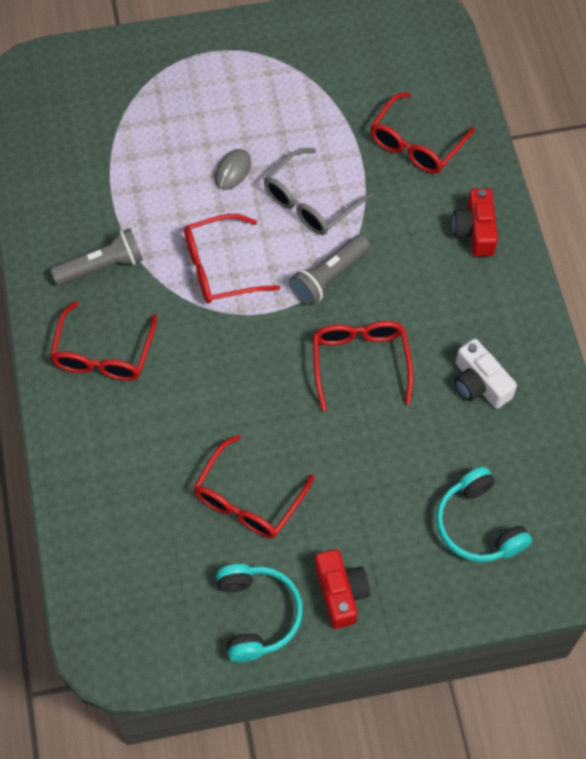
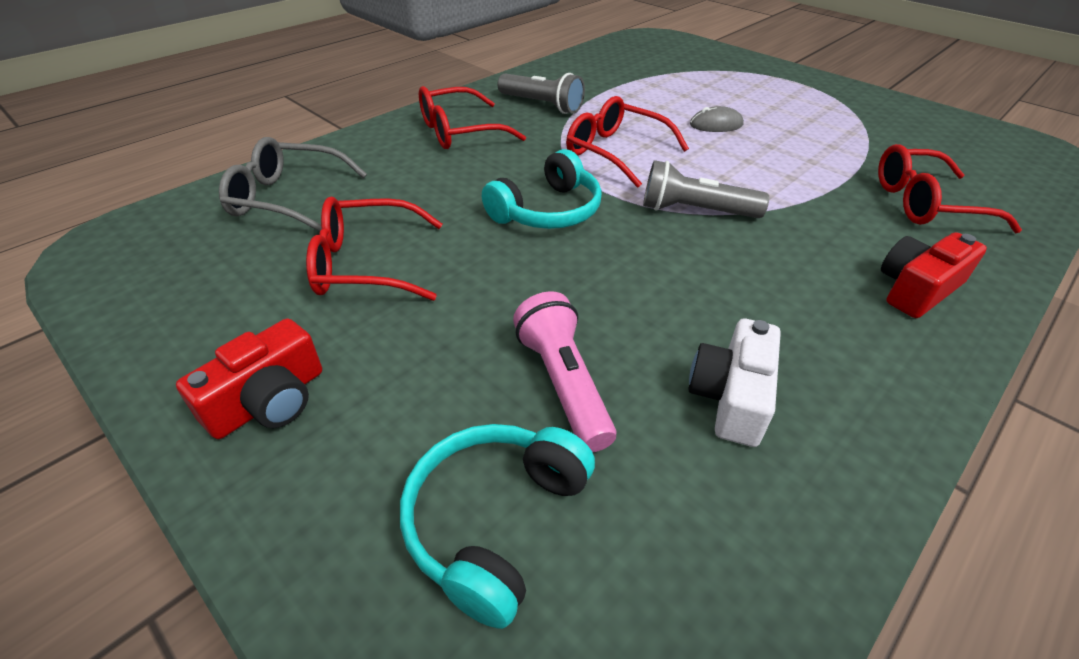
camera: 55 degrees right, 20 degrees down
(257, 615) = (197, 335): turquoise headphones -> turquoise headphones (547, 211)
(310, 202) = (753, 170): grey glasses -> grey glasses (287, 198)
(360, 362) = (626, 273): red glasses -> none
(421, 451) = (563, 384): none -> pink flashlight

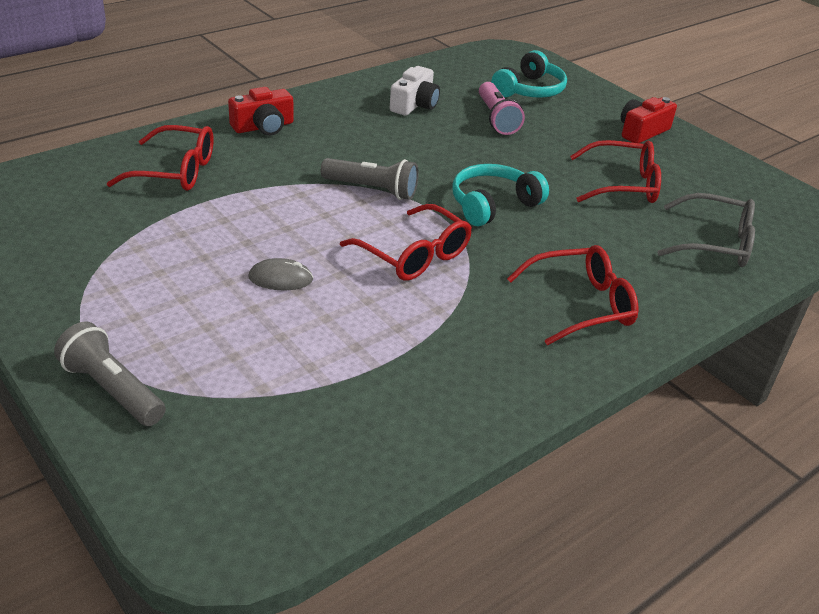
camera: 175 degrees left, 5 degrees down
(542, 105) = (481, 340): grey flashlight -> grey flashlight (113, 390)

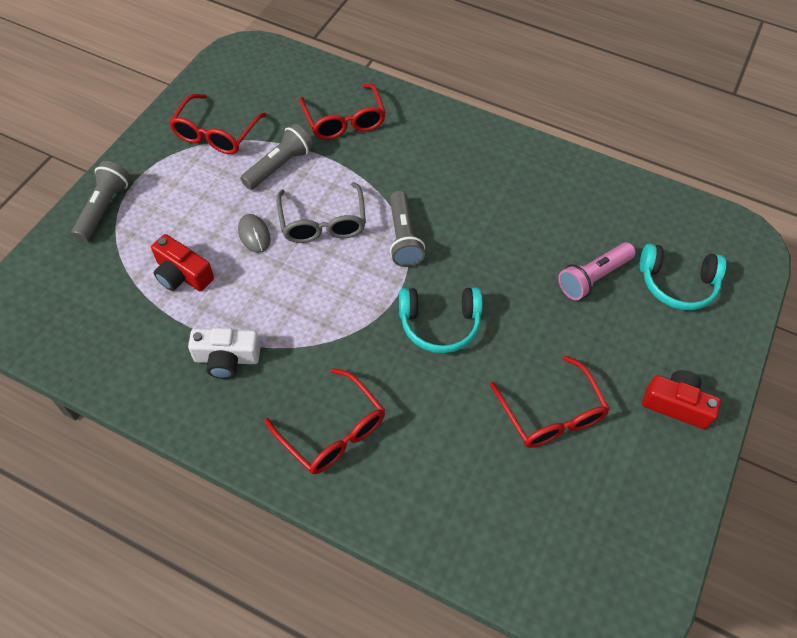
camera: 65 degrees right, 20 degrees up
(194, 231) = (279, 166): none -> grey flashlight
(263, 127) = (443, 136): red camera -> red camera (182, 274)
(414, 104) = (565, 211): white camera -> white camera (226, 358)
(414, 255) = (330, 298): red glasses -> red glasses (216, 134)
(493, 205) = (439, 324): turquoise headphones -> turquoise headphones turned 150 degrees clockwise
(715, 243) = (500, 519): grey glasses -> grey glasses (322, 223)

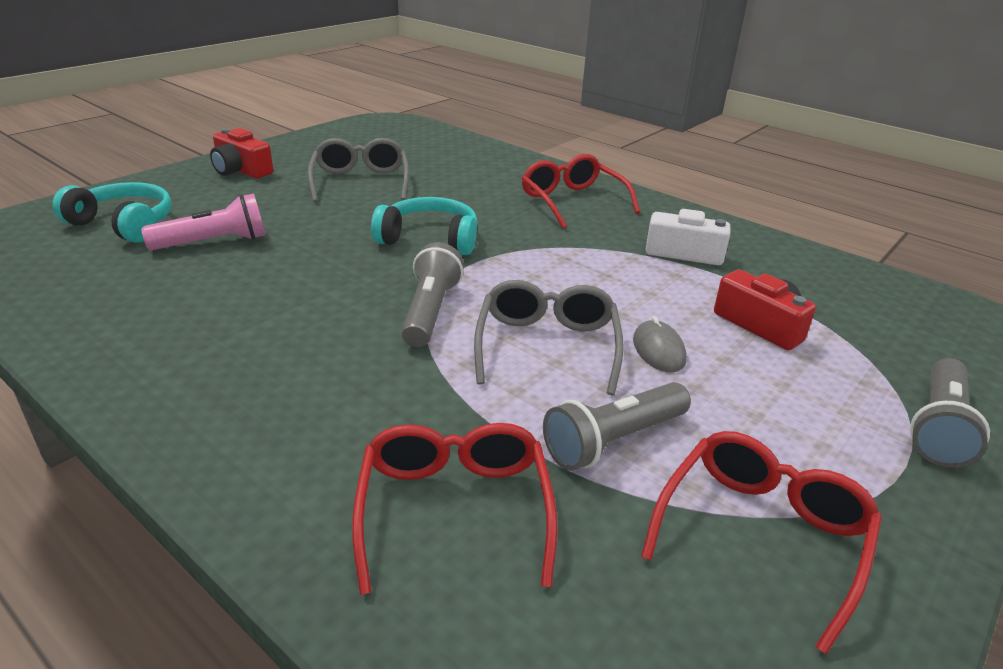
camera: 165 degrees left, 25 degrees down
(551, 414) = (360, 181): red glasses -> grey glasses

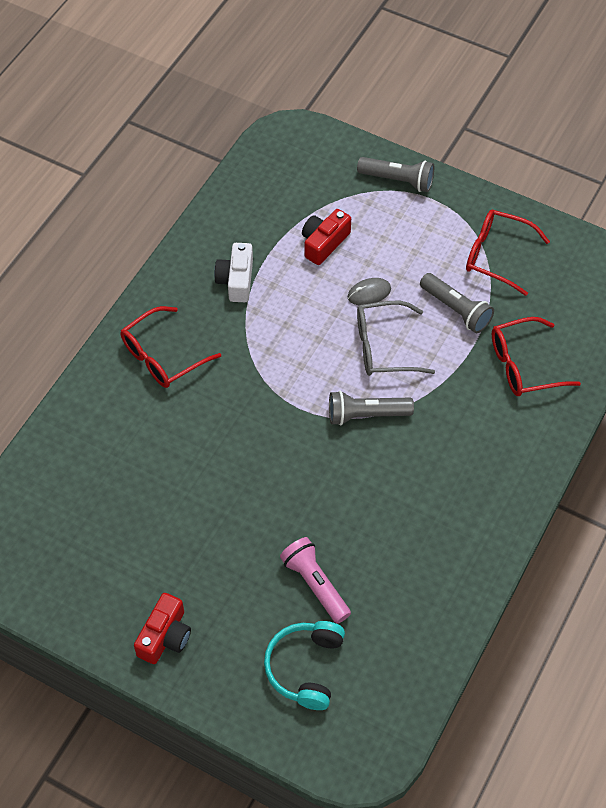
camera: 100 degrees left, 25 degrees up
(360, 181) = (164, 525): grey glasses -> none
(429, 239) = (264, 441): turquoise headphones -> none

